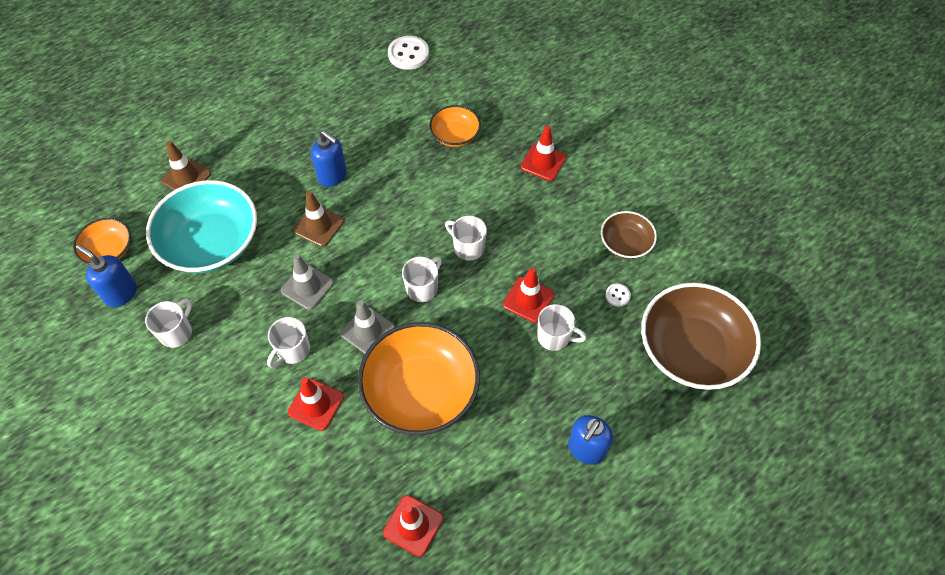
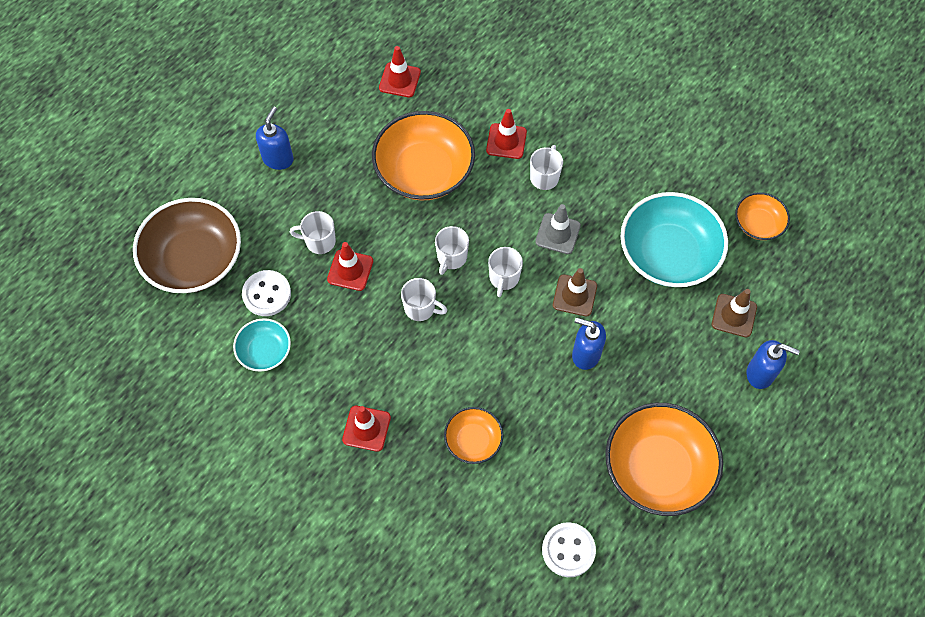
camera: 165 degrees right, 5 degrees up
(121, 293) = (720, 189): blue soap dispenser -> blue soap dispenser (760, 374)
(177, 332) = (651, 168): white mug -> white mug (504, 278)
(315, 87) = (658, 468): none -> orange bowl
(368, 331) = (487, 208): grey traffic cone -> none
(617, 295) = (267, 294): white button -> white button, size x2.01
(625, 243) = (264, 351): brown bowl -> turquoise bowl

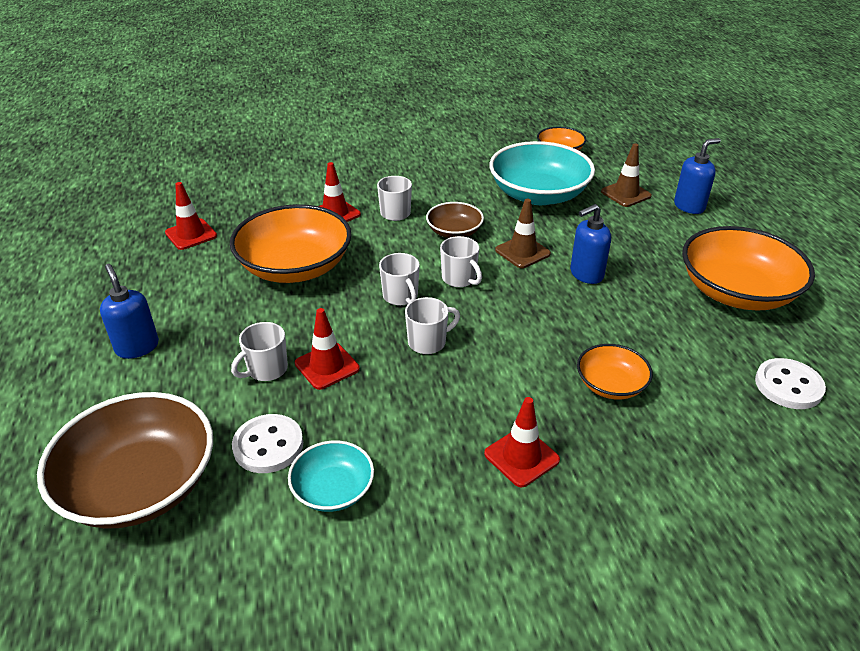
camera: 50 degrees left, 25 degrees down
(558, 234) = (454, 232): grey traffic cone -> brown bowl

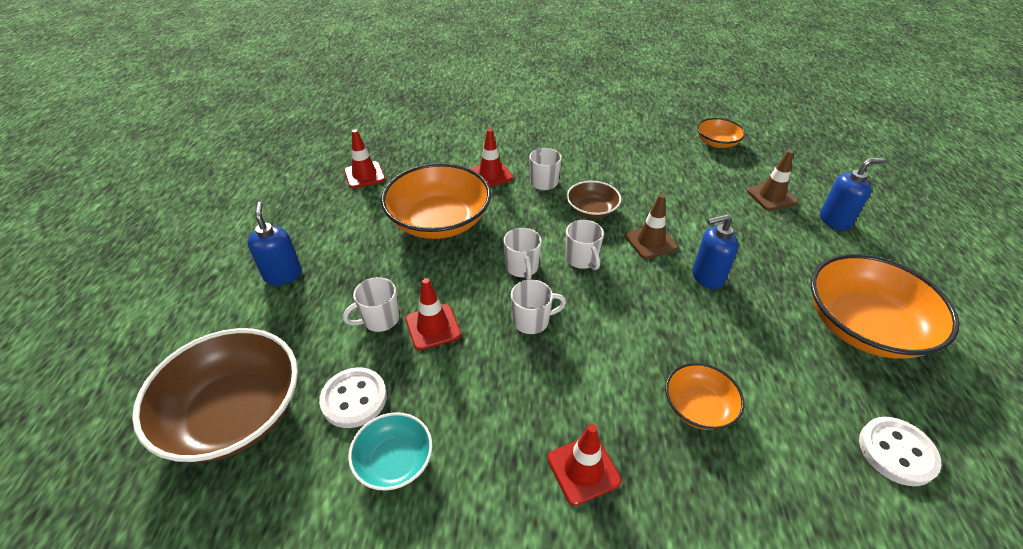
camera: 15 degrees right, 5 degrees up
(538, 194) = (683, 184): turquoise bowl -> none

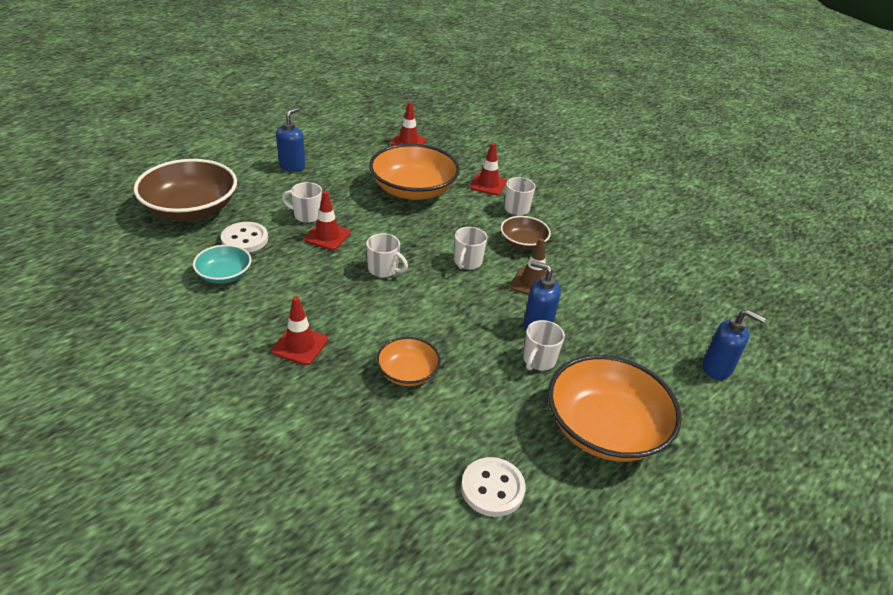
camera: 40 degrees right, 5 degrees down
(522, 268) = (422, 242): white mug -> white mug (538, 360)
(717, 142) = (710, 264): orange bowl -> none
(771, 196) = (688, 321): brown traffic cone -> none

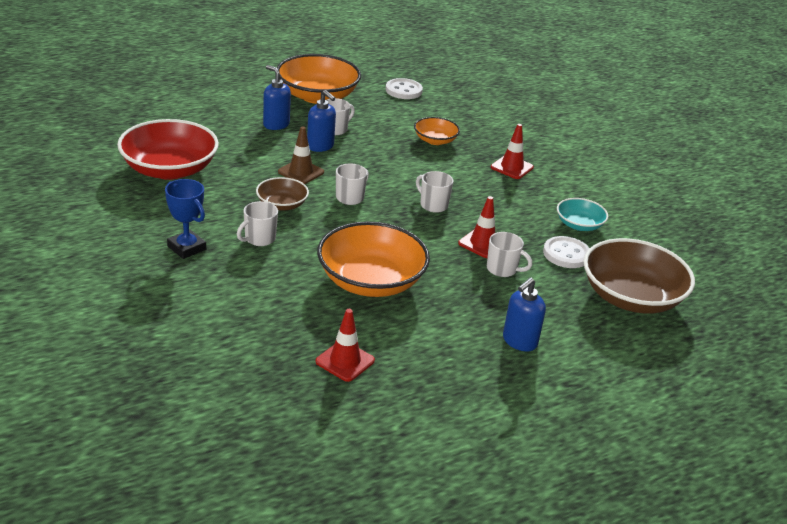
camera: 165 degrees left, 5 degrees down
(488, 184) = (272, 273): red traffic cone -> none
(562, 193) = (187, 248): none -> blue trophy
(649, 260) = (169, 169): none -> red bowl
(717, 368) = (205, 103): blue soap dispenser -> blue soap dispenser (276, 124)

